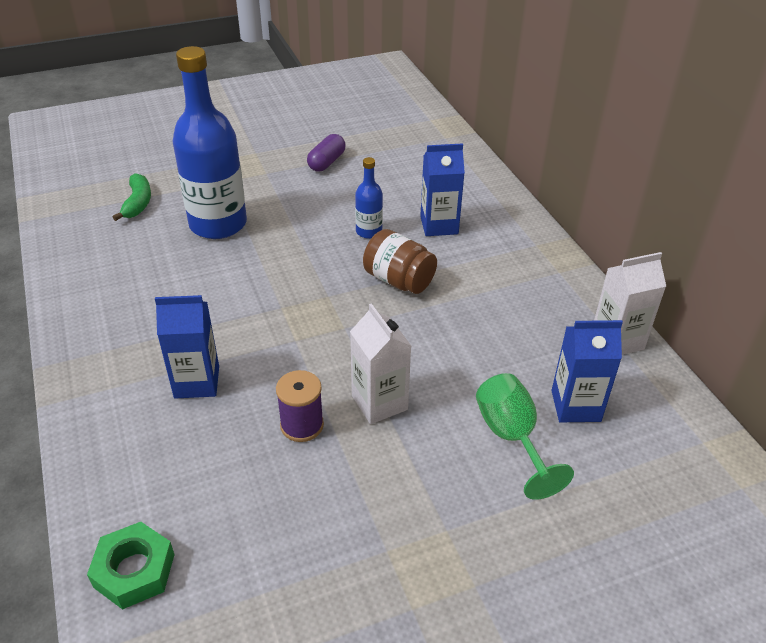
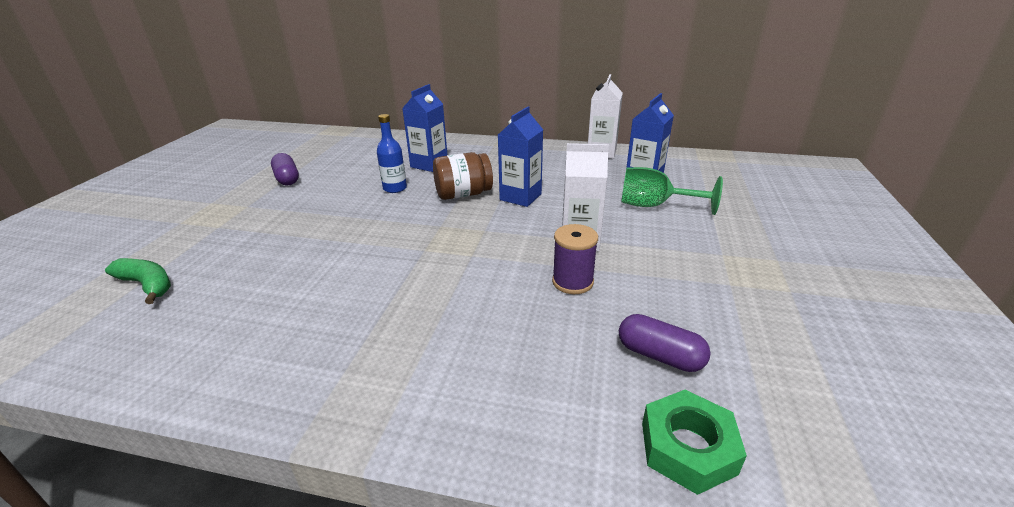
camera: 55 degrees left, 10 degrees down
(197, 382) = (462, 324): blue carton -> blue carton (520, 197)
(218, 224) = (268, 248): blue bottle -> none
(232, 523) = (659, 356): none -> purple capsule

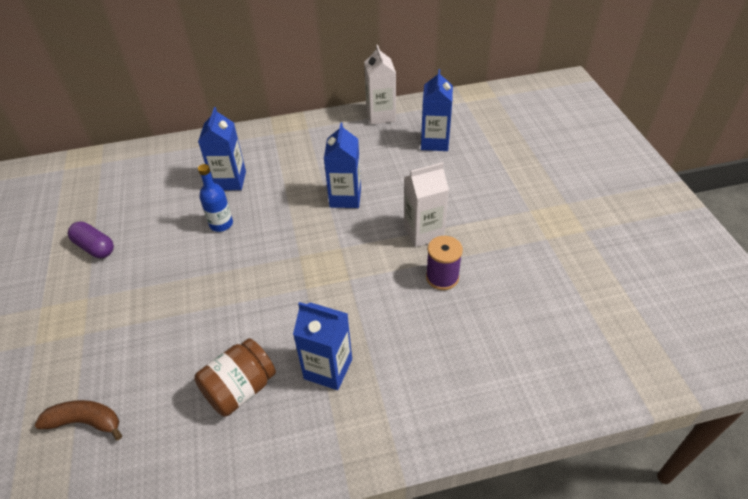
camera: 25 degrees left, 15 degrees up
(147, 285) = (85, 422): green banana -> brown banana
(383, 320) = (328, 369): none -> blue carton
(463, 194) = (292, 211): brown jar -> brown jar (240, 389)
(654, 206) = (458, 173): green goblet -> none
(659, 356) = (531, 319): purple capsule -> none
(687, 448) = (576, 379): green nut -> none

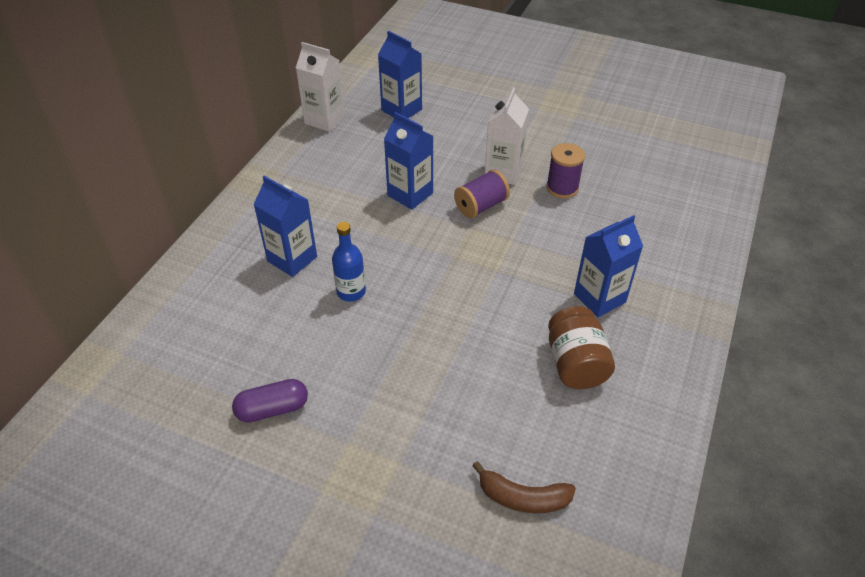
camera: 55 degrees left, 0 degrees up
(85, 422) = (523, 497): brown banana -> brown banana turned 120 degrees counterclockwise
(370, 241) = (481, 206): none -> purple spool

